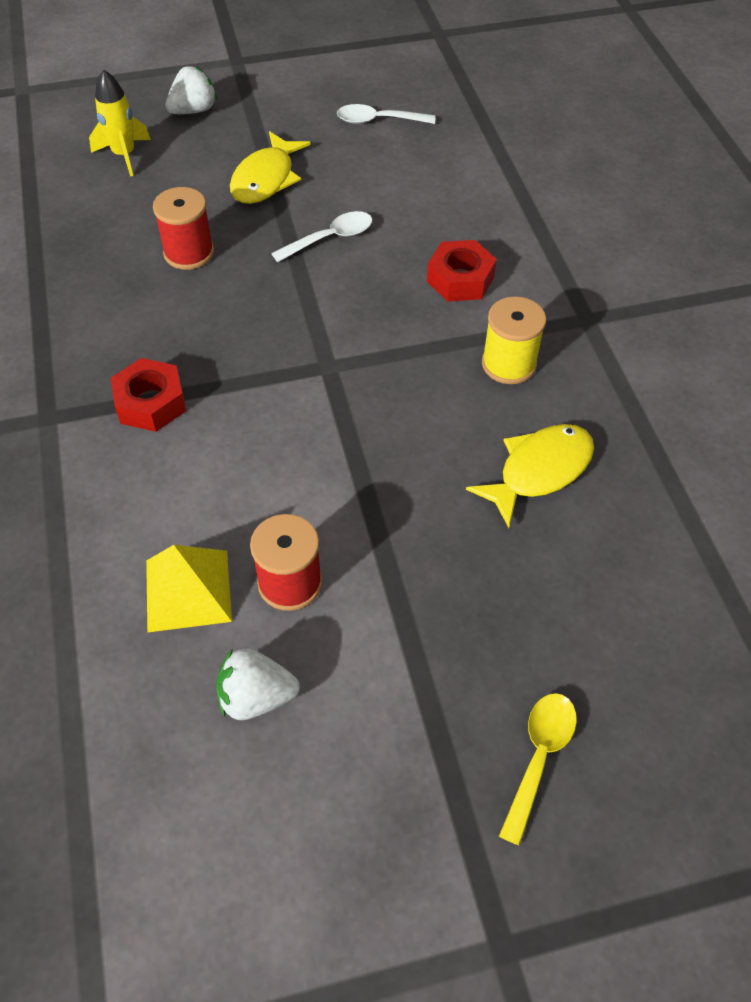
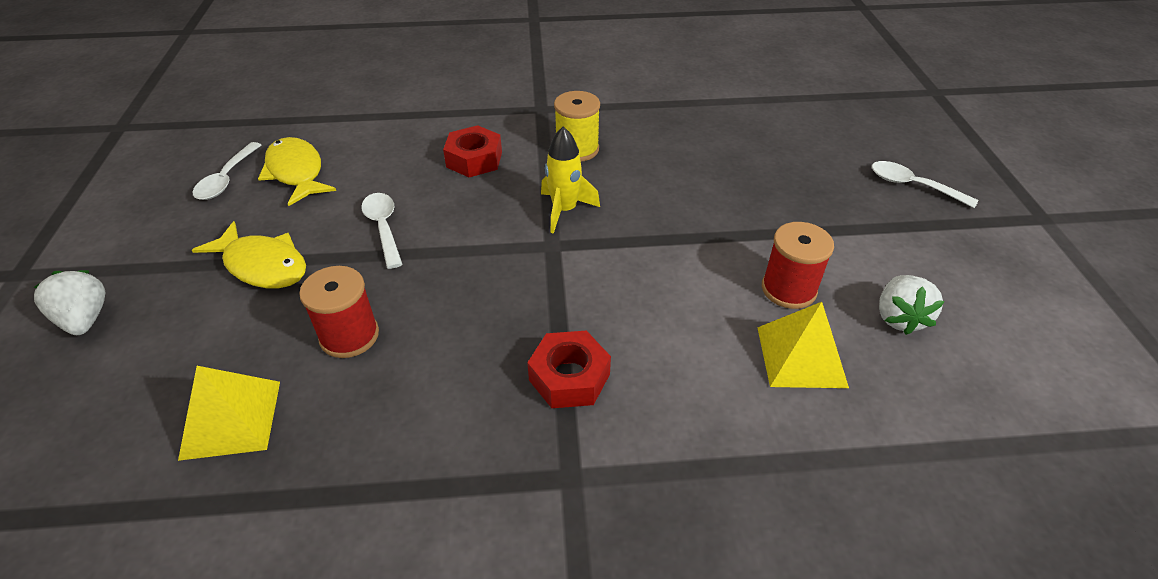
camera: 80 degrees left, 10 degrees down
(102, 214) = (231, 419): none -> yellow pyramid
(124, 155) = (123, 393): yellow rocket -> yellow rocket (564, 210)
(539, 471) = (683, 151): yellow fish -> yellow fish (296, 172)
(539, 757) = (913, 186): yellow spoon -> white spoon

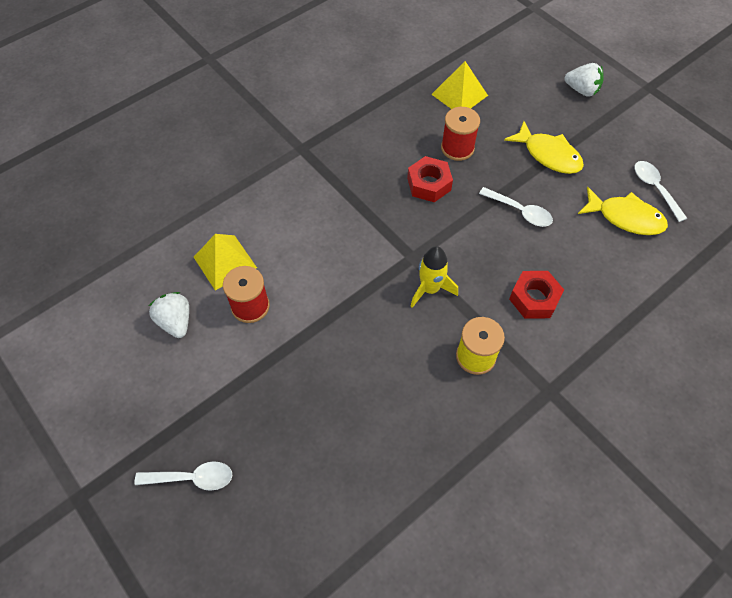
camera: 145 degrees right, 15 degrees up
(262, 265) = (548, 155): yellow fish -> yellow fish turned 135 degrees counterclockwise
(569, 377) = (335, 186): red nut -> red nut (429, 184)

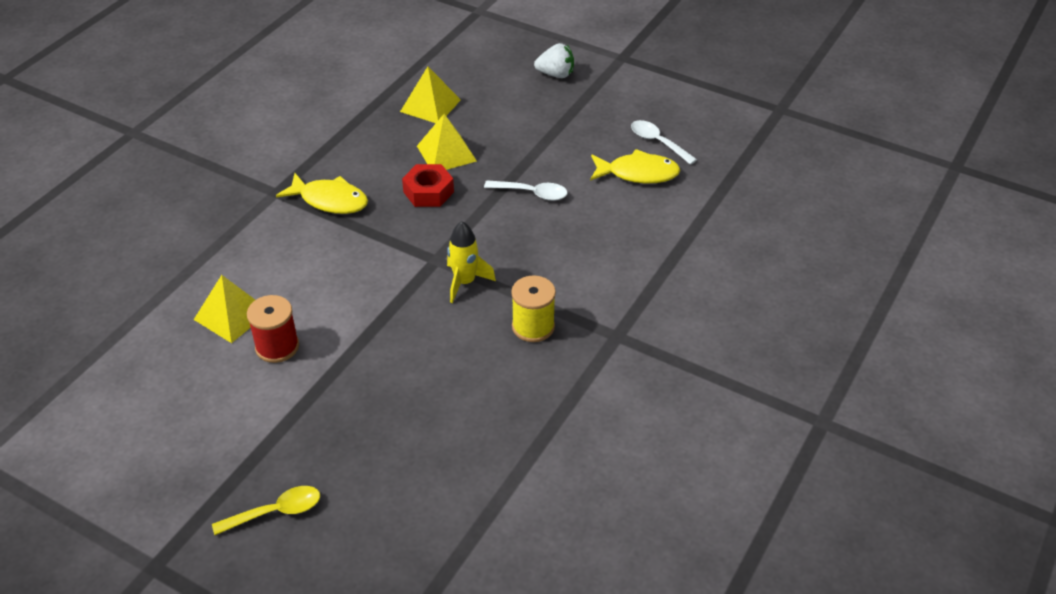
camera: 20 degrees left, 15 degrees down
(176, 322) = (198, 382): white strawberry -> none
(192, 478) = (275, 512): white spoon -> yellow spoon
(457, 148) = (446, 153): red spool -> yellow pyramid
(534, 298) = (573, 263): red nut -> none
(548, 155) = (542, 138): yellow fish -> yellow fish (330, 200)

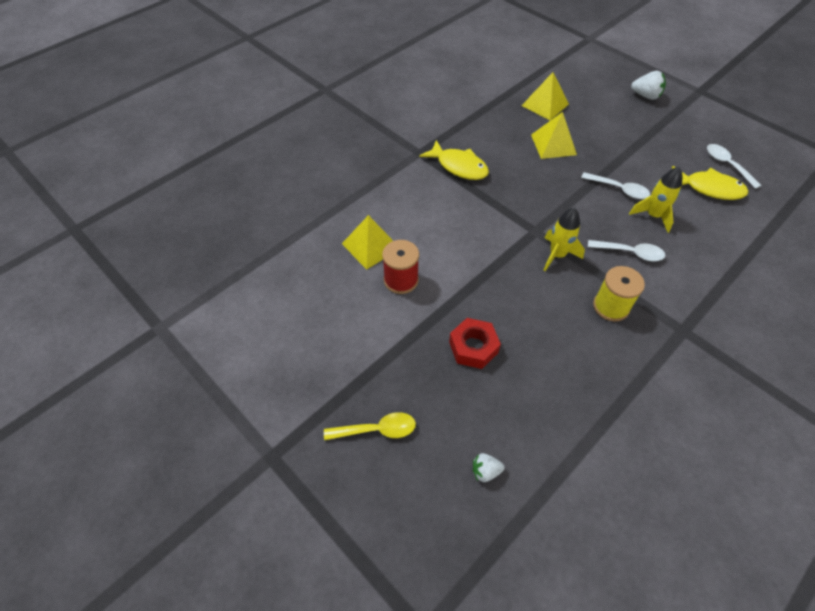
camera: 15 degrees right, 10 degrees up
(408, 525) = (485, 471): none -> white strawberry
(428, 192) = (536, 173): red nut -> red nut (473, 347)
(550, 263) = (630, 253): none -> white spoon
(574, 217) = (653, 216): none -> yellow rocket

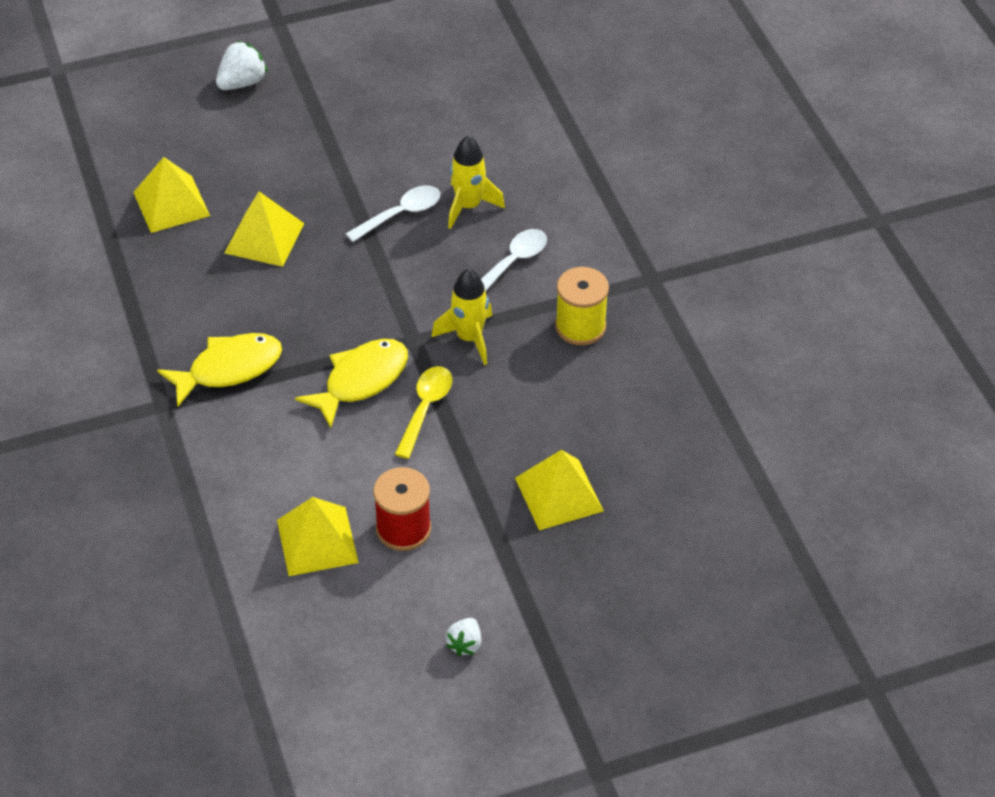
camera: 65 degrees left, 5 degrees down
(376, 430) = (620, 644): yellow spoon -> yellow spoon (425, 408)
(473, 347) = (559, 494): red nut -> yellow pyramid
(485, 471) = (727, 555): white strawberry -> white strawberry (465, 644)
(709, 188) = (461, 125): yellow fish -> yellow fish (361, 381)
(727, 165) = (434, 82): white spoon -> none

